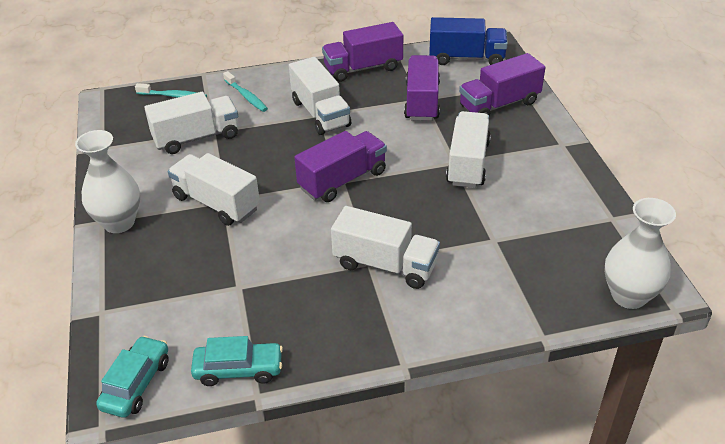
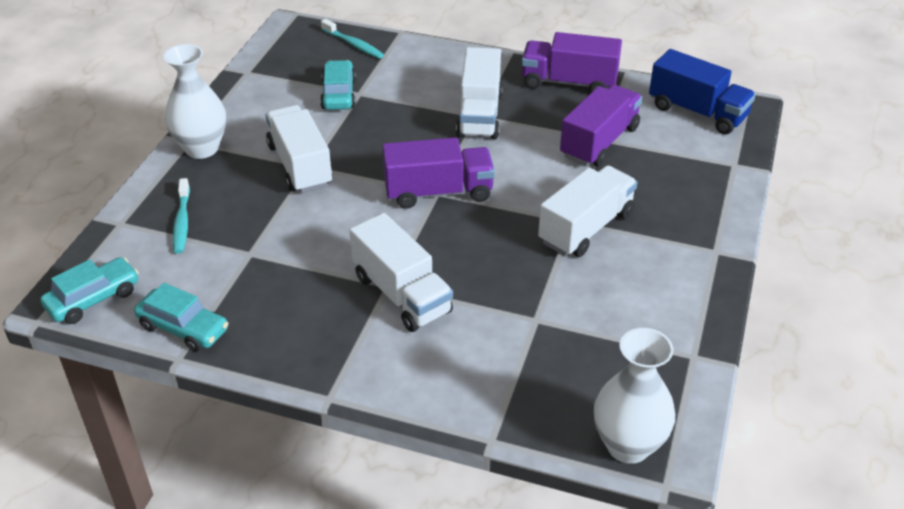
camera: 30 degrees right, 0 degrees up
(196, 137) = (338, 94): white truck -> turquoise car
(246, 96) = (422, 70): turquoise toothbrush -> turquoise toothbrush (182, 222)
(499, 104) = (685, 178): purple truck -> none

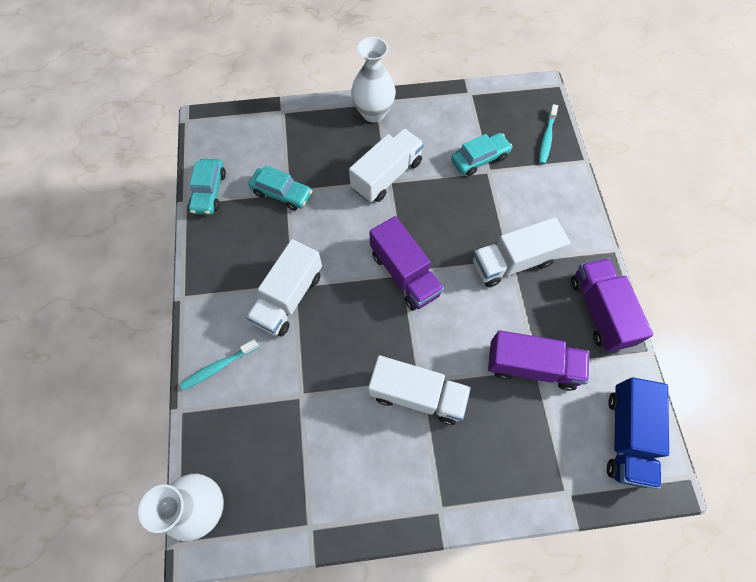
camera: 65 degrees right, 25 degrees up
(93, 299) = (214, 135): turquoise car -> turquoise car (282, 193)
(182, 222) = (298, 141): turquoise toothbrush -> turquoise toothbrush (218, 367)

